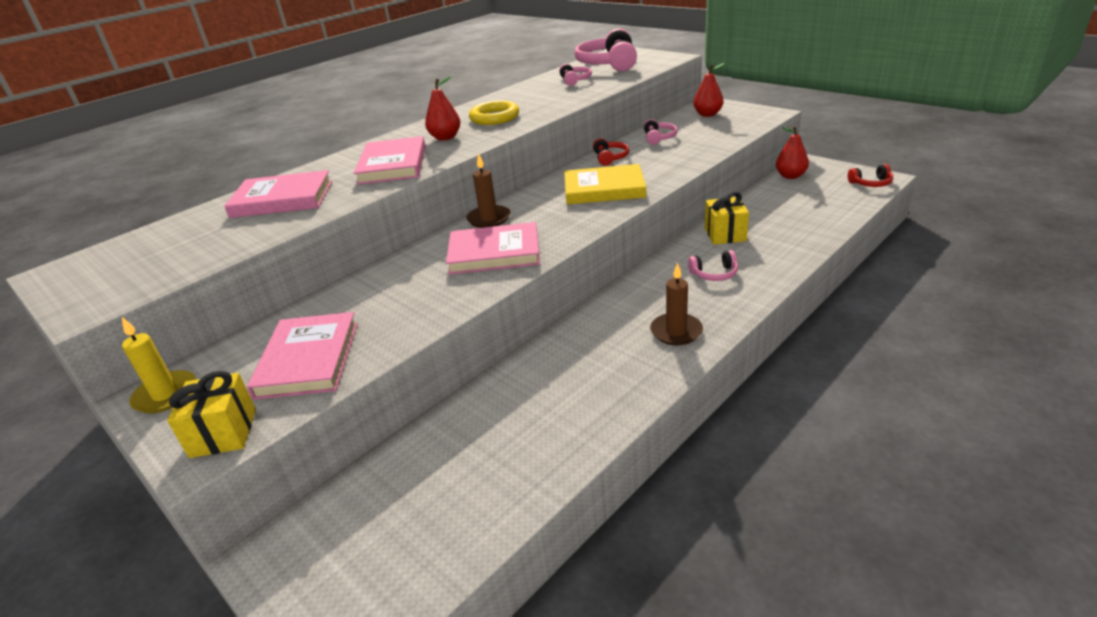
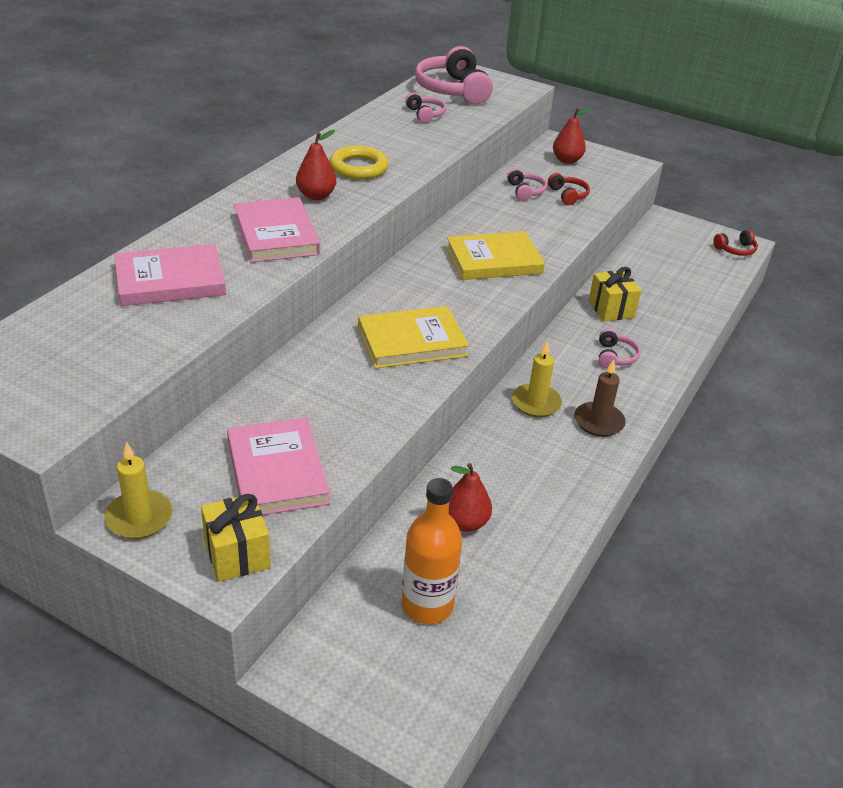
camera: 20 degrees left, 5 degrees up
(423, 502) = (427, 605): none -> orange bottle
(489, 219) = (383, 297): brown candle -> none
(494, 253) = (412, 341): pink book -> yellow book
(610, 158) = (482, 217): red headphones -> red headphones (568, 195)
(618, 313) = (536, 403): none -> yellow candle
(714, 274) = (615, 356): pink headphones -> pink headphones turned 60 degrees counterclockwise
(790, 176) = (656, 237): red pear -> red pear (465, 522)

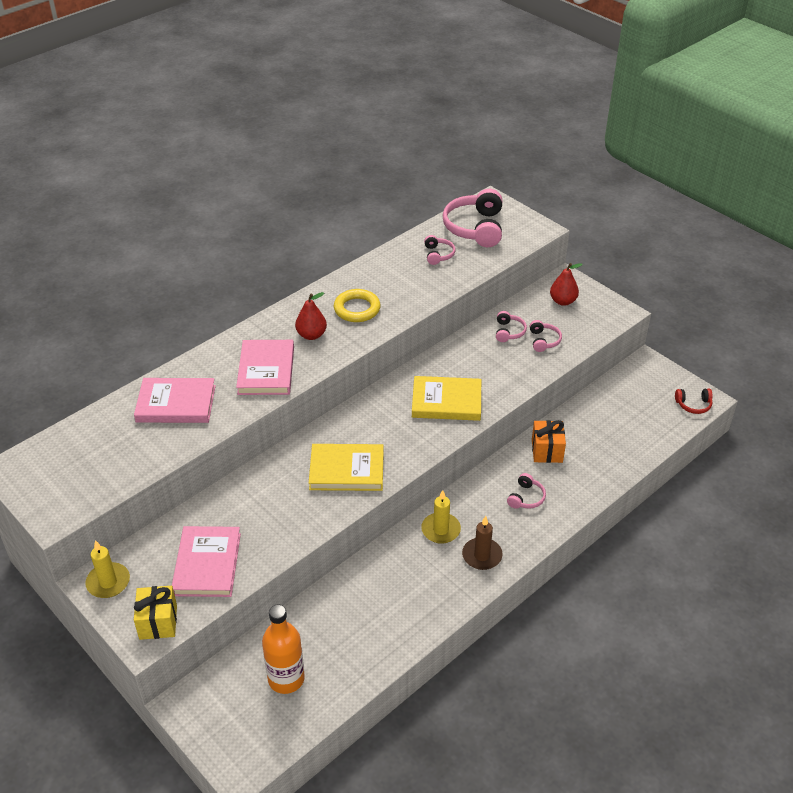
camera: 20 degrees right, 5 degrees up
(465, 522) = (340, 621): red pear -> none
(568, 195) = (543, 341): red headphones -> pink headphones
(611, 309) = (547, 451): yellow gift -> orange gift

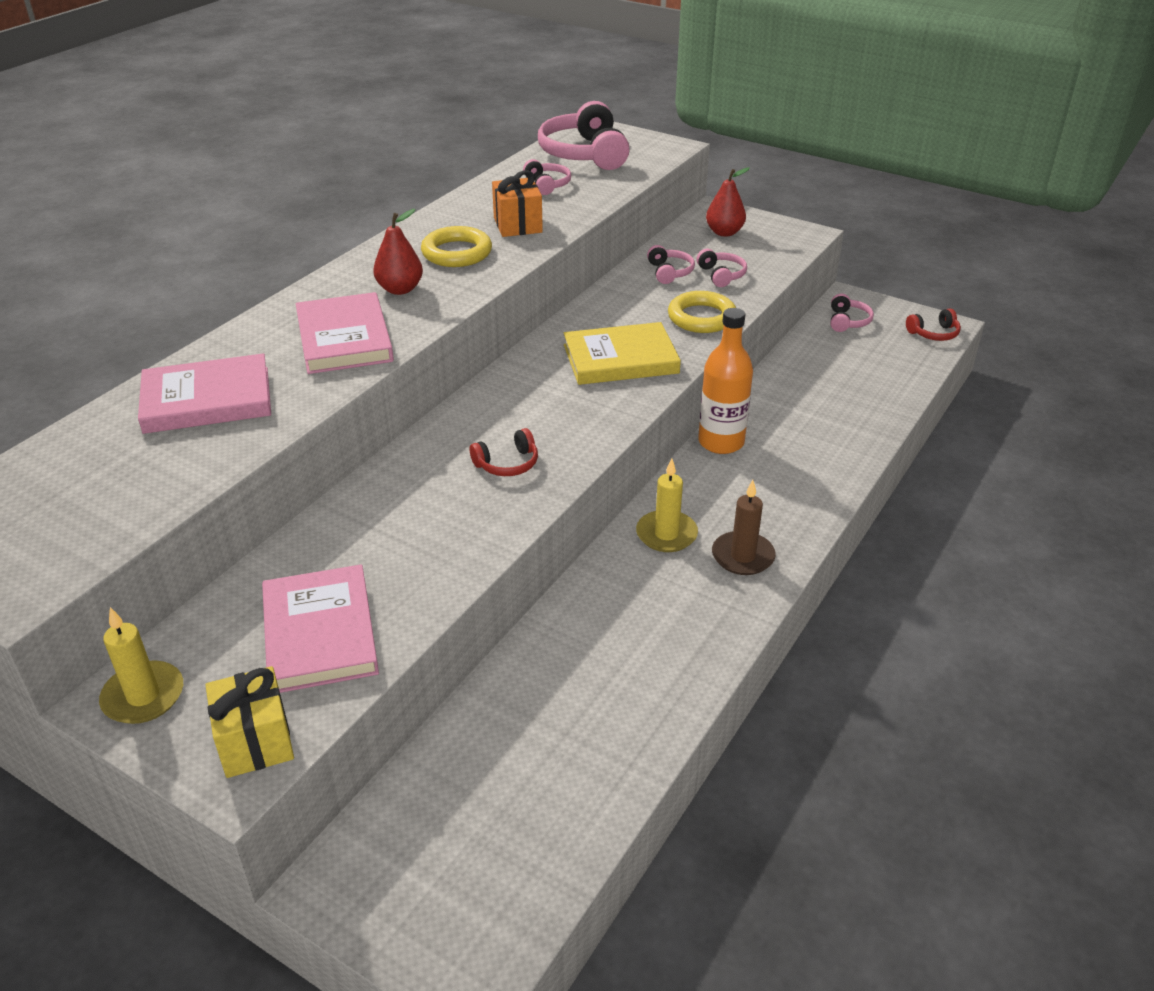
camera: 15 degrees left, 5 degrees down
(286, 679) = (503, 799): orange bottle -> orange bottle (721, 442)
(346, 470) = (507, 464): yellow book -> red headphones
(514, 376) = (701, 317): none -> yellow ring
(526, 497) = (770, 472): pink headphones -> pink headphones (847, 321)
(547, 451) = (771, 413): orange gift -> orange gift (517, 225)

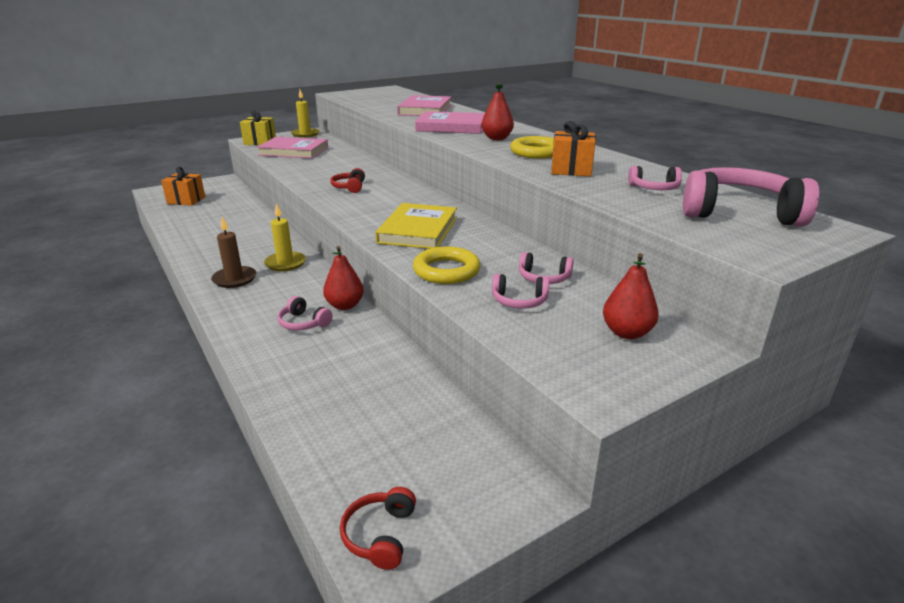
camera: 115 degrees right, 10 degrees down
(504, 846) = (186, 200): none -> orange gift
(721, 442) = (344, 305): orange bottle -> red pear
(847, 321) = (468, 460): pink headphones -> pink headphones (303, 323)

